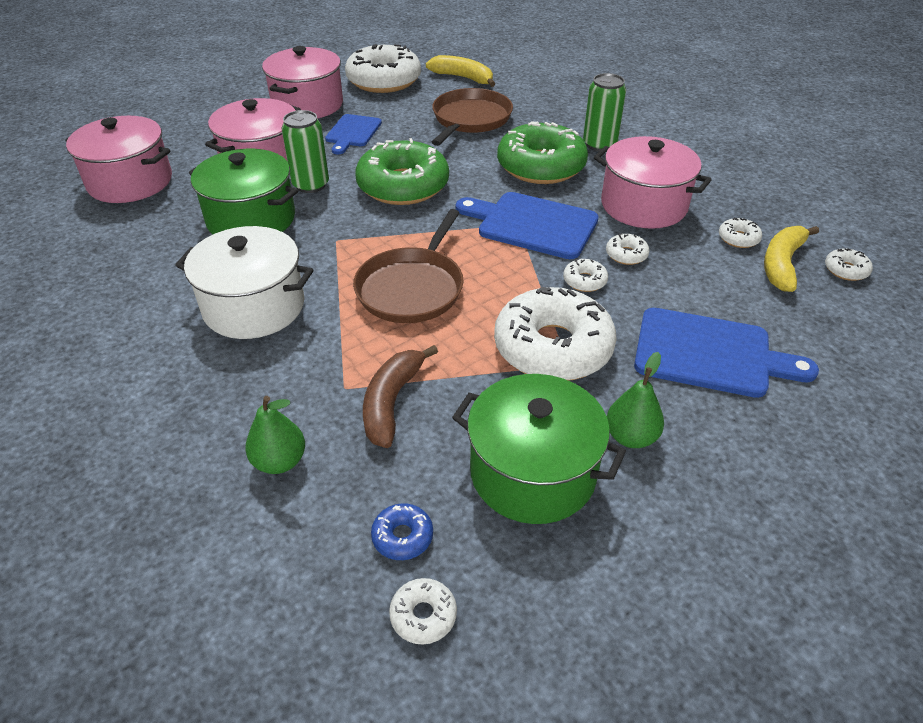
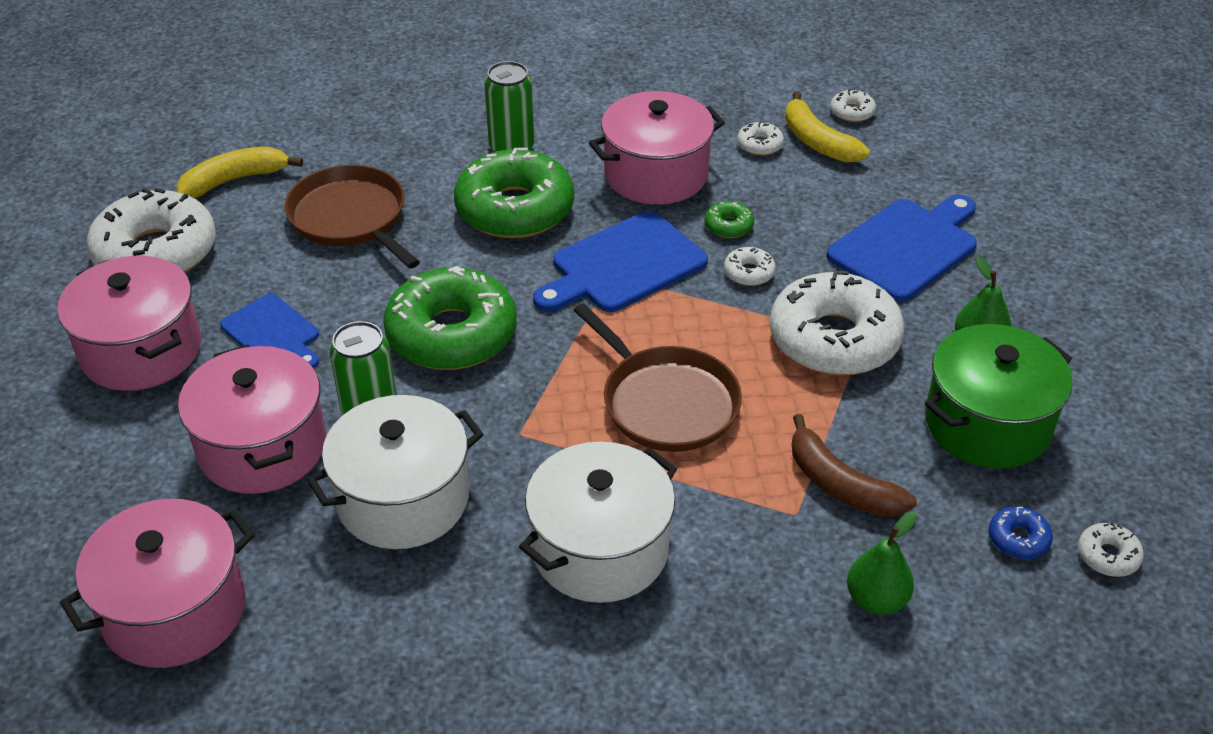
camera: 60 degrees left, 0 degrees up
(251, 219) = (403, 499): green pot -> white pot
(626, 255) = (728, 226): white donut -> green donut

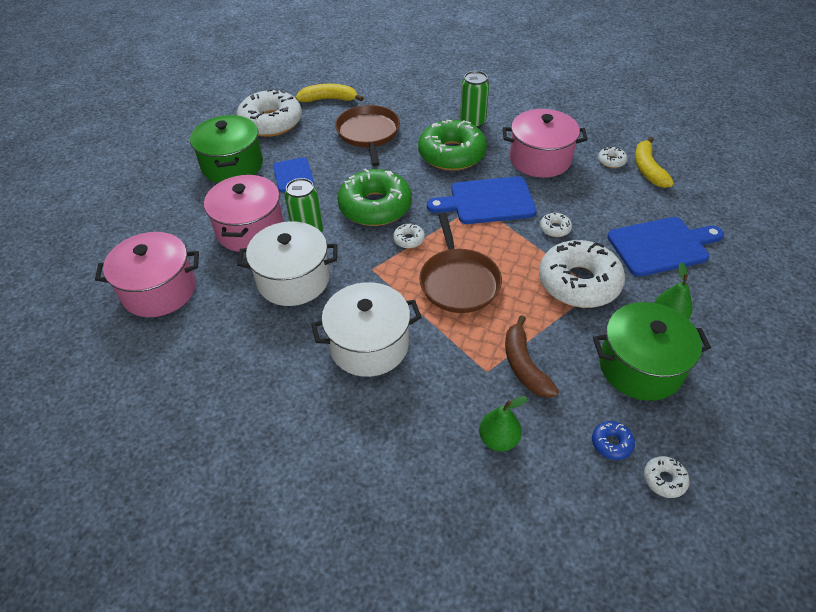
camera: 30 degrees right, 5 degrees up
(141, 350) = (232, 165): pink pot -> green pot
(728, 226) = (561, 199): green donut -> none
(852, 112) = (681, 159): white donut -> white donut (409, 239)

